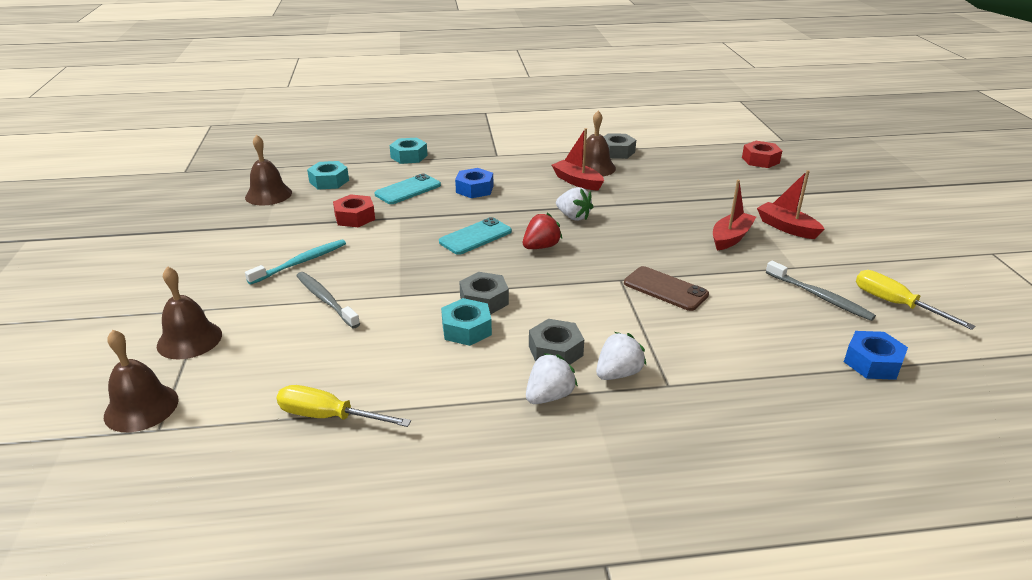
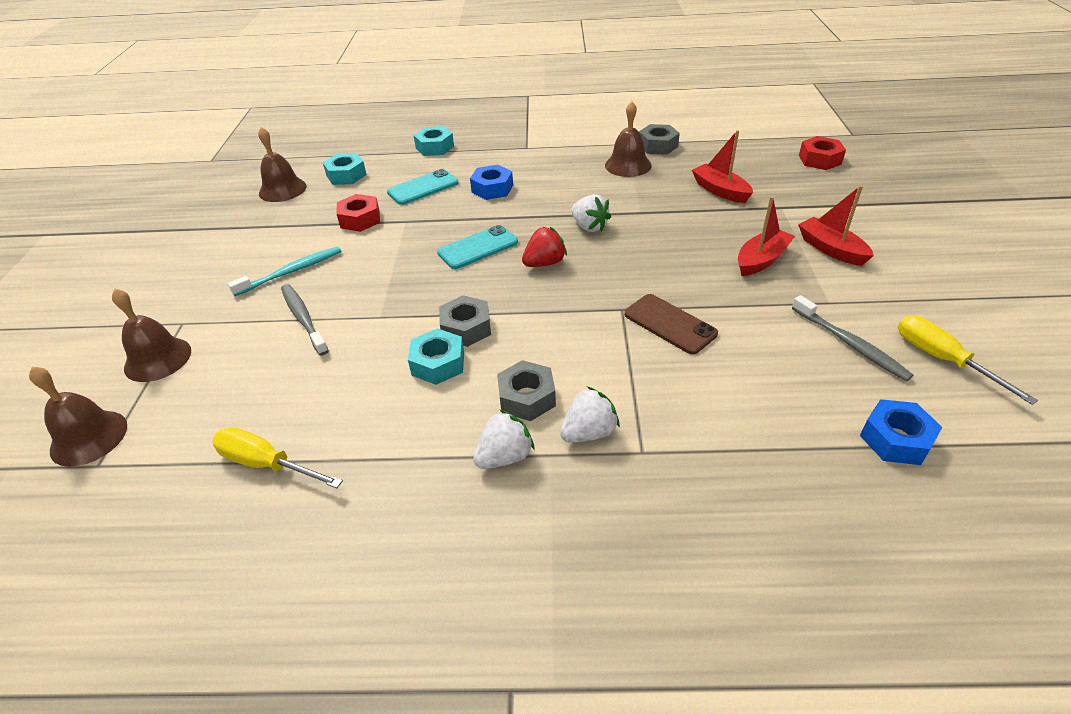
camera: 10 degrees right, 10 degrees up
(577, 181) = (604, 182): red boat -> red boat (720, 190)

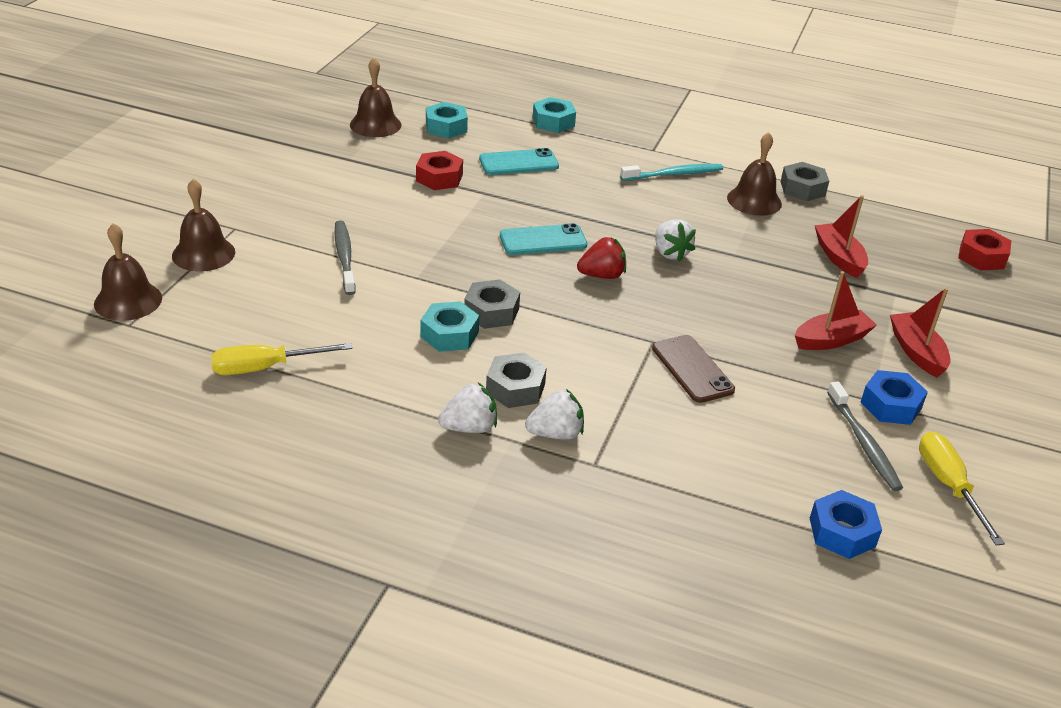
camera: 15 degrees right, 5 degrees down
(266, 464) = (265, 368): yellow screwdriver -> yellow screwdriver turned 60 degrees counterclockwise
(291, 272) = (351, 210): turquoise toothbrush -> turquoise toothbrush (674, 174)
(492, 189) = (590, 184): blue nut -> blue nut (891, 405)

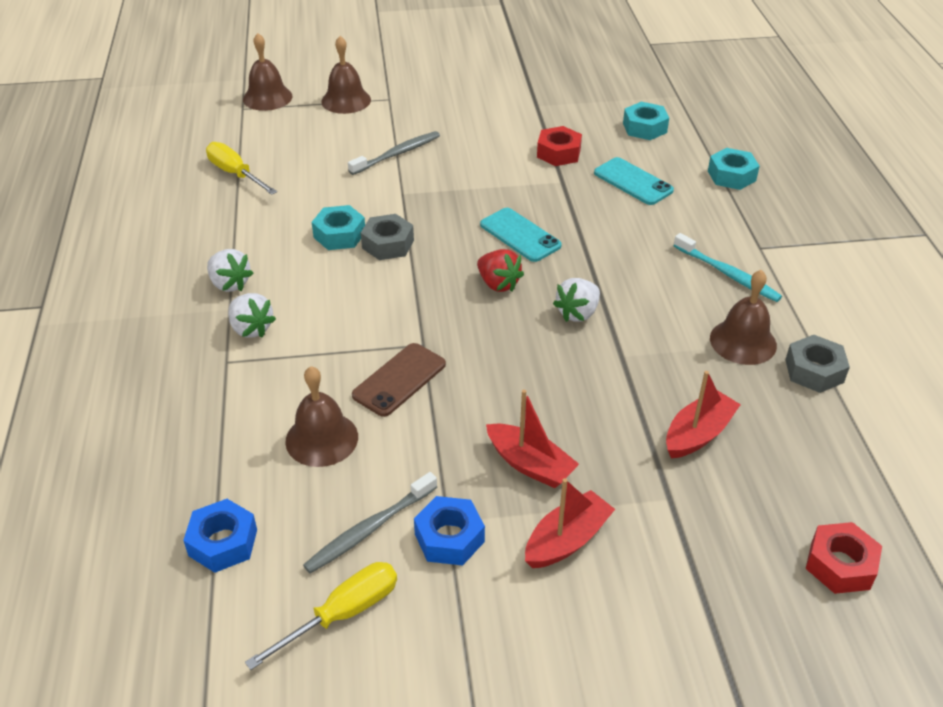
camera: 65 degrees right, 5 degrees up
(375, 124) = (604, 96): brown bell -> brown bell (321, 439)
(515, 388) = (295, 289): grey nut -> none

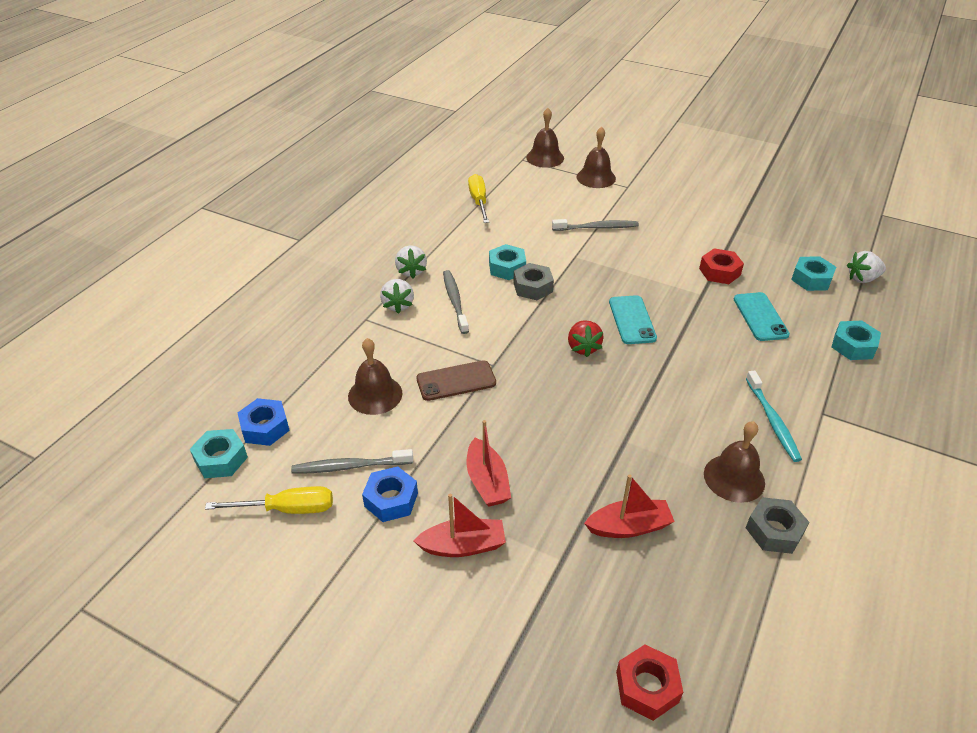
camera: 35 degrees right, 0 degrees up
(202, 607) = (221, 459): none -> turquoise nut
(315, 295) = (455, 301): none -> grey toothbrush
(578, 313) = (621, 394): white strawberry -> white strawberry (862, 279)

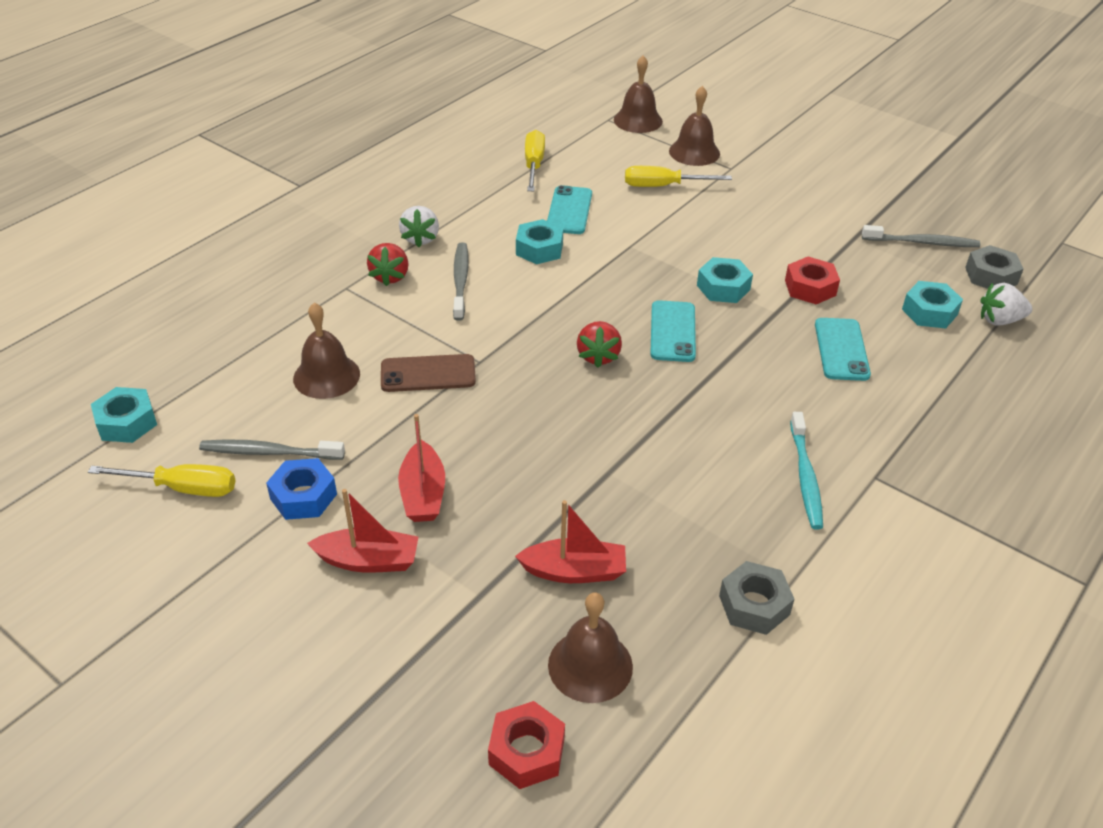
camera: 10 degrees right, 0 degrees up
(265, 427) = (188, 395): blue nut -> none
(398, 305) = (390, 276): white strawberry -> red strawberry
(519, 234) = (569, 211): none -> turquoise phone
(533, 287) = (562, 276): grey nut -> grey nut (991, 276)
(582, 206) = (663, 186): none -> yellow screwdriver
(597, 227) = (672, 214): grey toothbrush -> grey toothbrush (922, 242)
(734, 478) = (728, 536): brown bell -> brown bell (590, 665)
(853, 346) = (951, 402): turquoise nut -> turquoise nut (723, 287)

